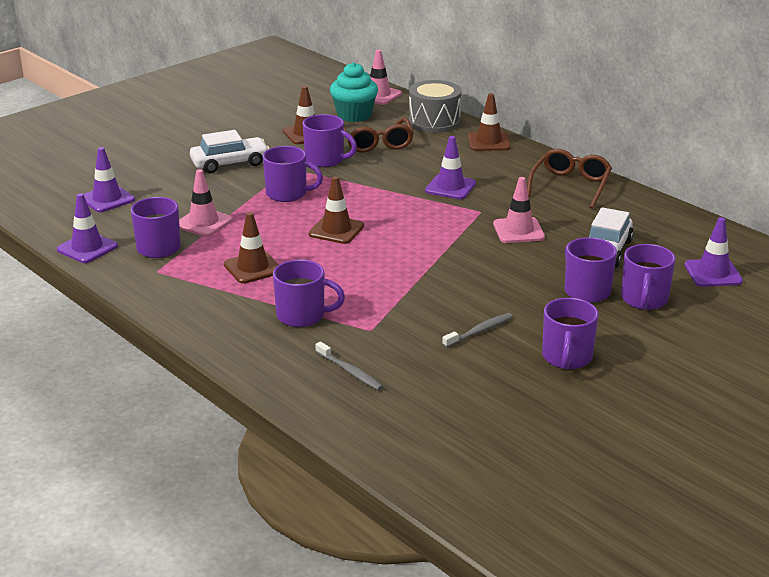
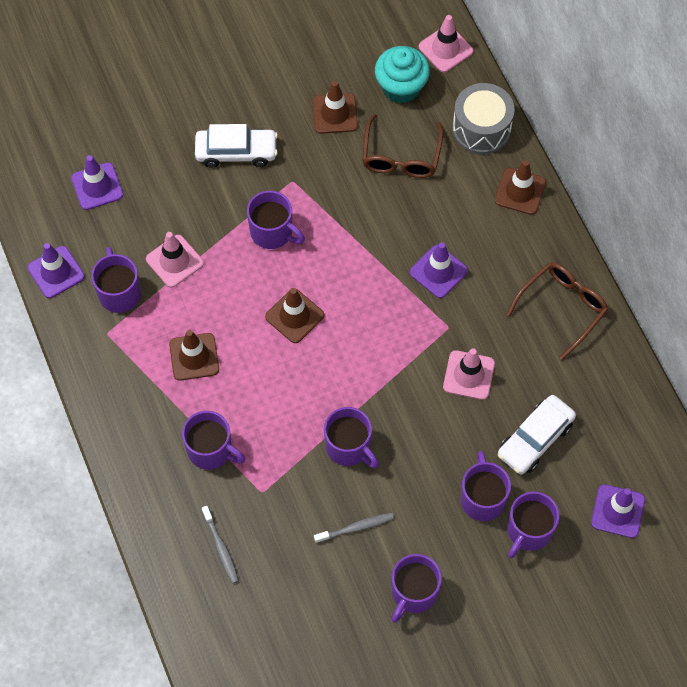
camera: 20 degrees right, 35 degrees up
(325, 160) = (334, 176): purple mug -> purple mug (349, 447)

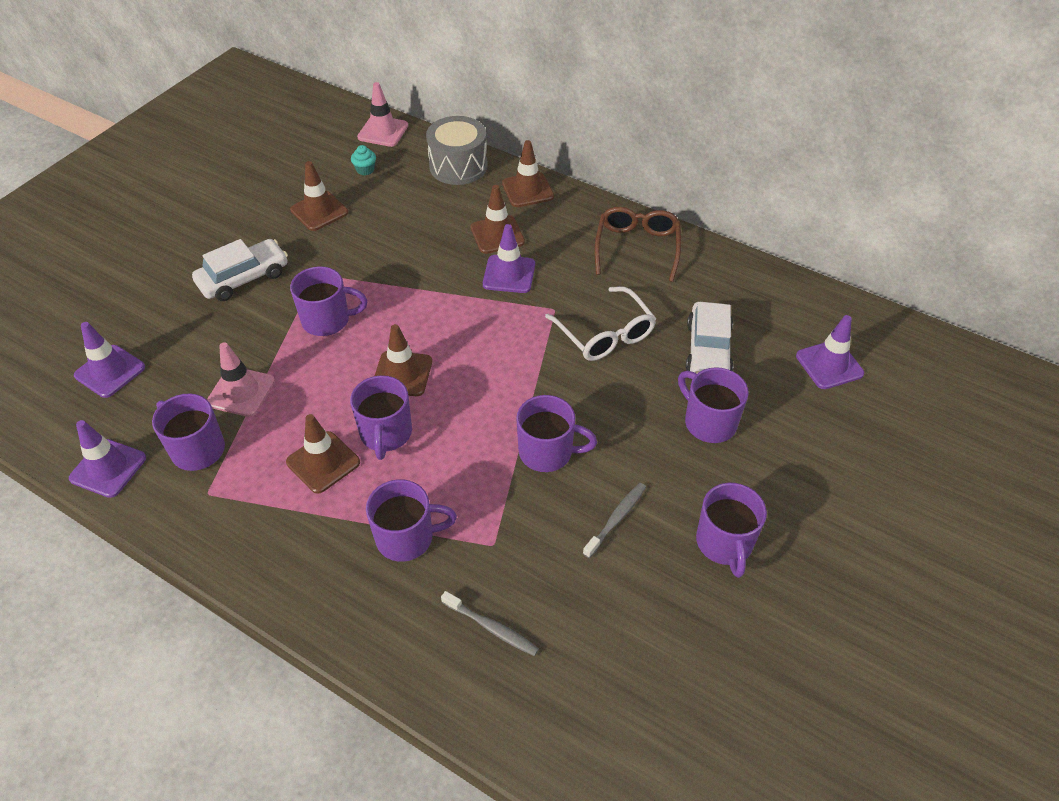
camera: 35 degrees left, 15 degrees down
(401, 87) = (365, 170): turquoise cupcake -> turquoise cupcake, size x0.46
(401, 157) = (405, 213): brown glasses -> none
(459, 225) = (497, 235): none -> brown traffic cone
(468, 375) = (605, 334): pink traffic cone -> white glasses
(528, 531) = (774, 424): purple mug -> purple mug (385, 434)

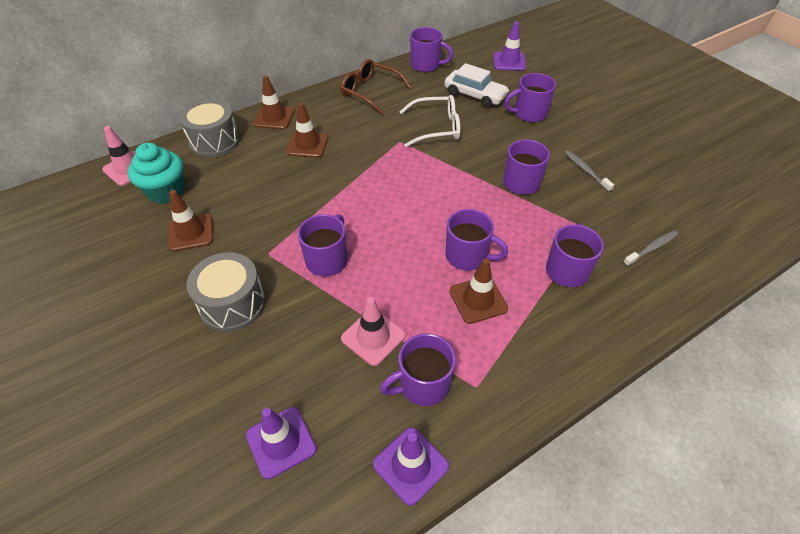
camera: 65 degrees left, 0 degrees up
(244, 278) = (233, 304): white car -> grey drum
(365, 170) = (166, 191): turquoise cupcake -> turquoise cupcake, size x2.20
(402, 374) = (413, 231): brown traffic cone -> none
(509, 274) = (351, 151): purple traffic cone -> none
(724, 543) = (616, 137): purple mug -> purple mug (426, 65)

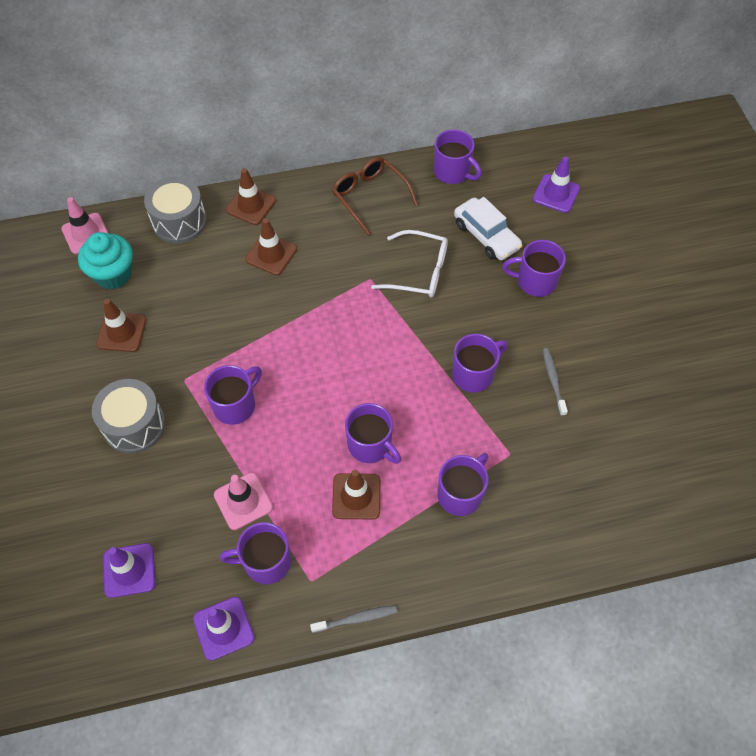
camera: 20 degrees right, 10 degrees up
(651, 248) = (563, 498): grey toothbrush -> grey toothbrush (356, 619)

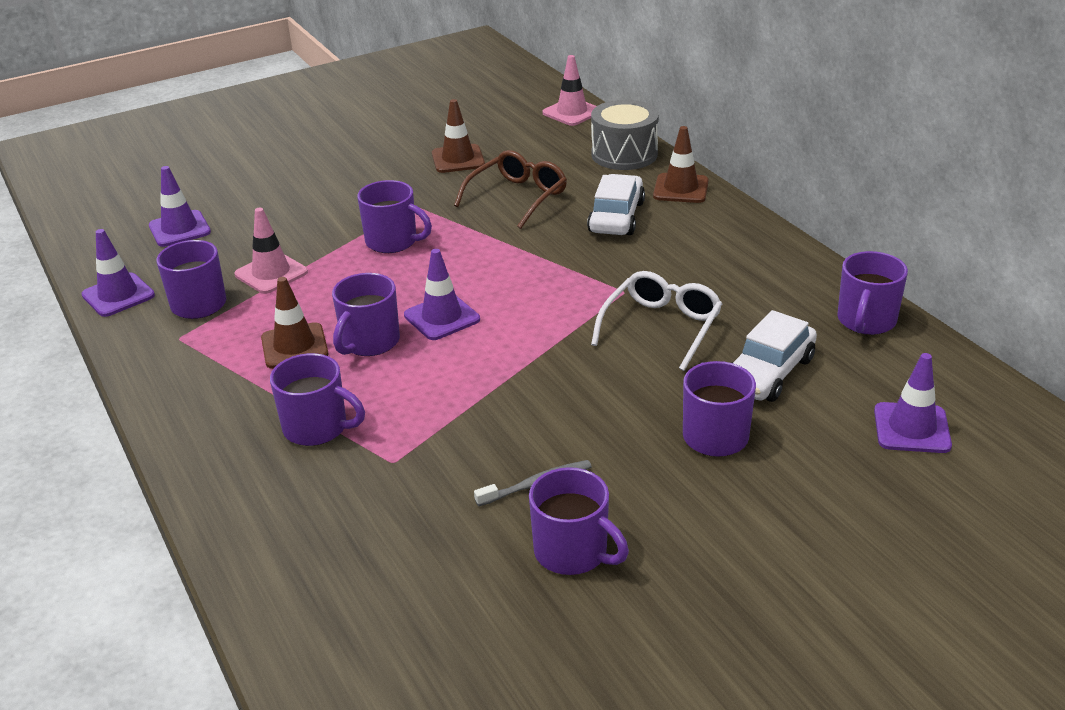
camera: 75 degrees right, 25 degrees down
(113, 274) = (529, 138): turquoise cupcake -> none
(134, 425) = (347, 192): grey drum -> none
(271, 254) = (616, 217): brown traffic cone -> white car
(356, 619) = (132, 379): grey toothbrush -> none
(357, 393) = (442, 317): none -> purple traffic cone
(369, 196) = (762, 263): brown glasses -> brown glasses (518, 197)
(419, 272) = (661, 327): white glasses -> white glasses turned 150 degrees counterclockwise
(474, 374) = (513, 405): purple mug -> purple mug (572, 552)

